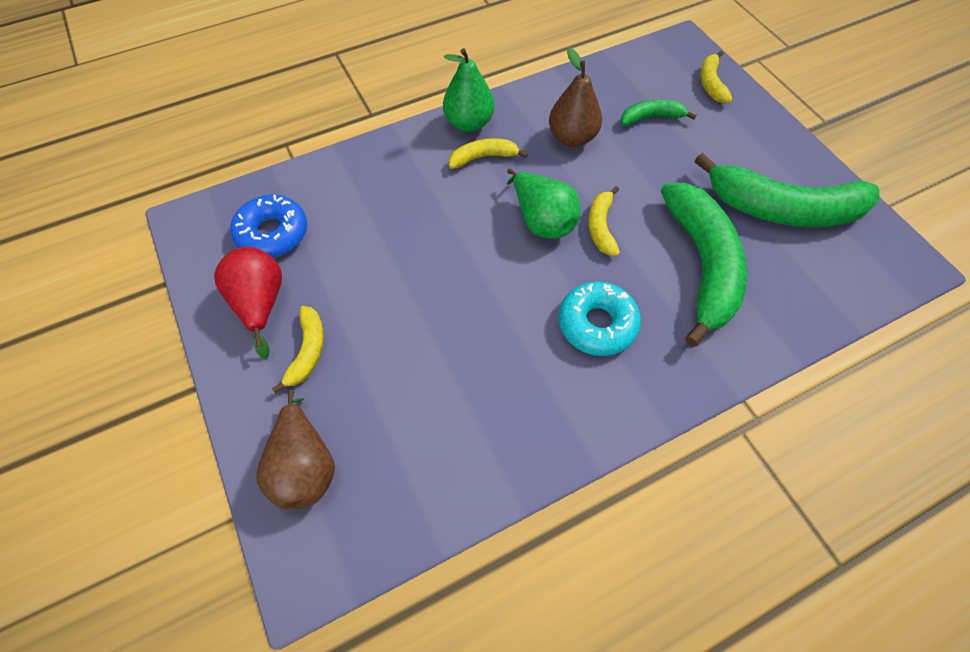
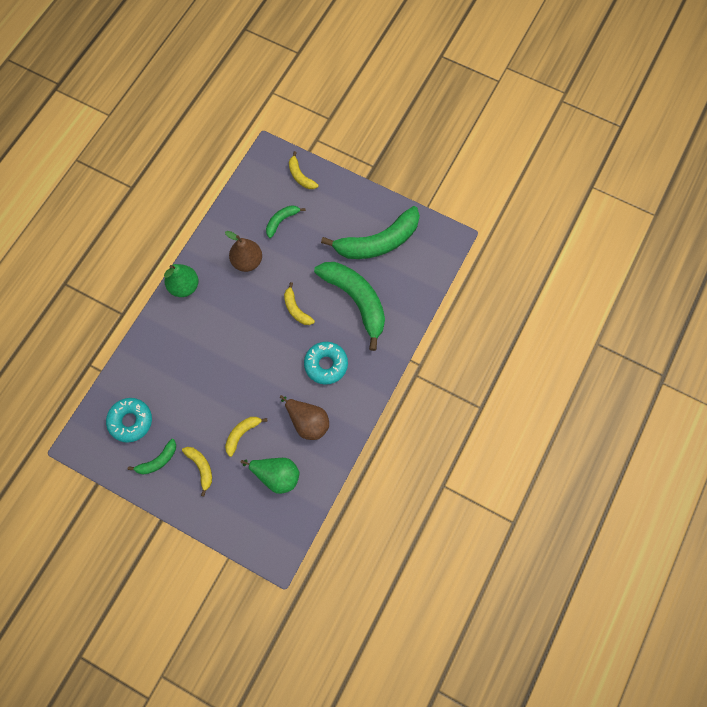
camera: 35 degrees left, 10 degrees up
(261, 303) = (157, 461): red pear -> green banana
(272, 233) = (131, 421): blue donut -> turquoise donut
(305, 466) = (242, 517): brown pear -> brown pear (307, 422)
(483, 157) = (208, 304): yellow banana -> yellow banana (242, 434)
(542, 220) = (264, 324): green pear -> green pear (276, 475)

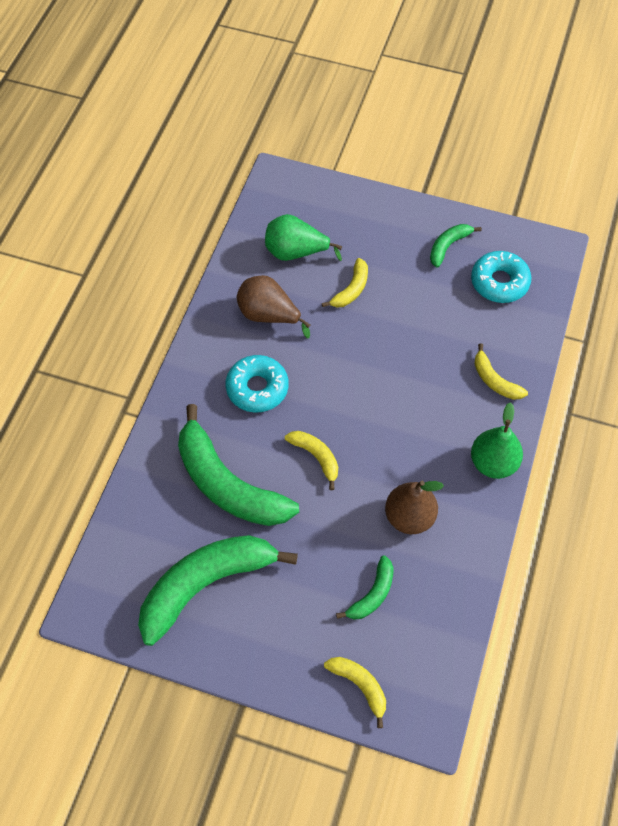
camera: 170 degrees right, 10 degrees down
(201, 468) = (392, 247): yellow banana -> yellow banana (494, 380)

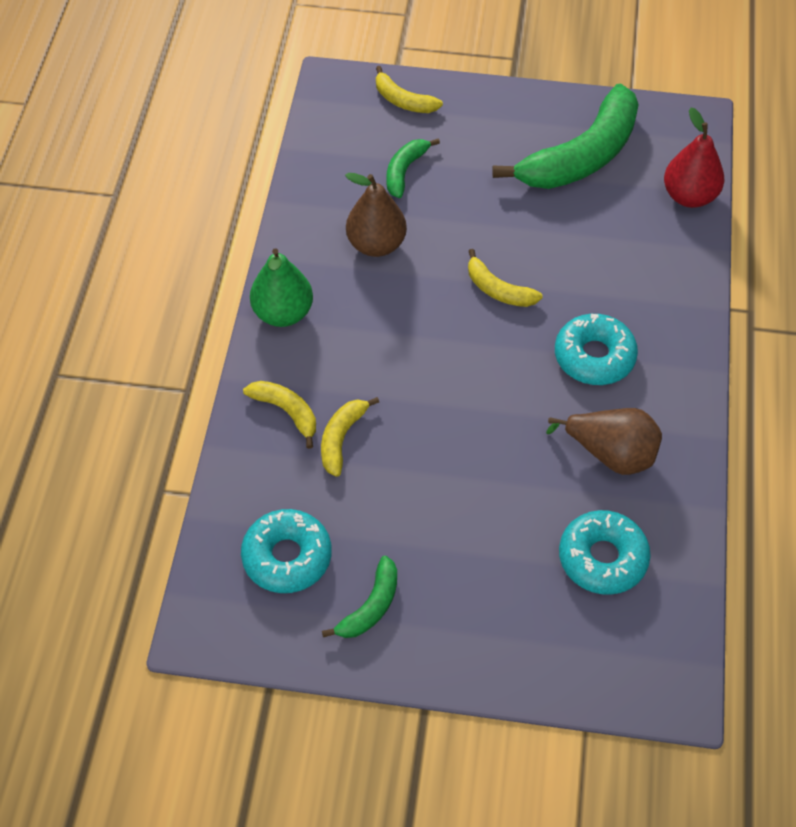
camera: 170 degrees right, 5 degrees down
(127, 523) = (689, 196): none -> red pear
(227, 483) = (593, 248): green banana -> none
(295, 252) = (602, 558): green pear -> turquoise donut
(351, 289) = (505, 511): yellow banana -> yellow banana (342, 438)

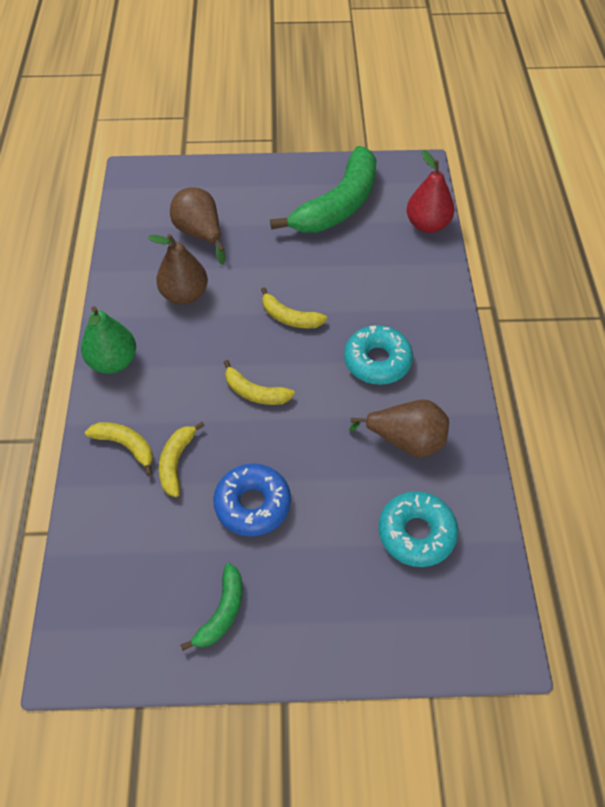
camera: 10 degrees left, 0 degrees up
(287, 557) = (141, 578): turquoise donut -> none
(403, 100) = (191, 180): yellow banana -> yellow banana (255, 392)
(405, 171) = (200, 234): green banana -> brown pear
(421, 498) = (252, 504): none -> blue donut

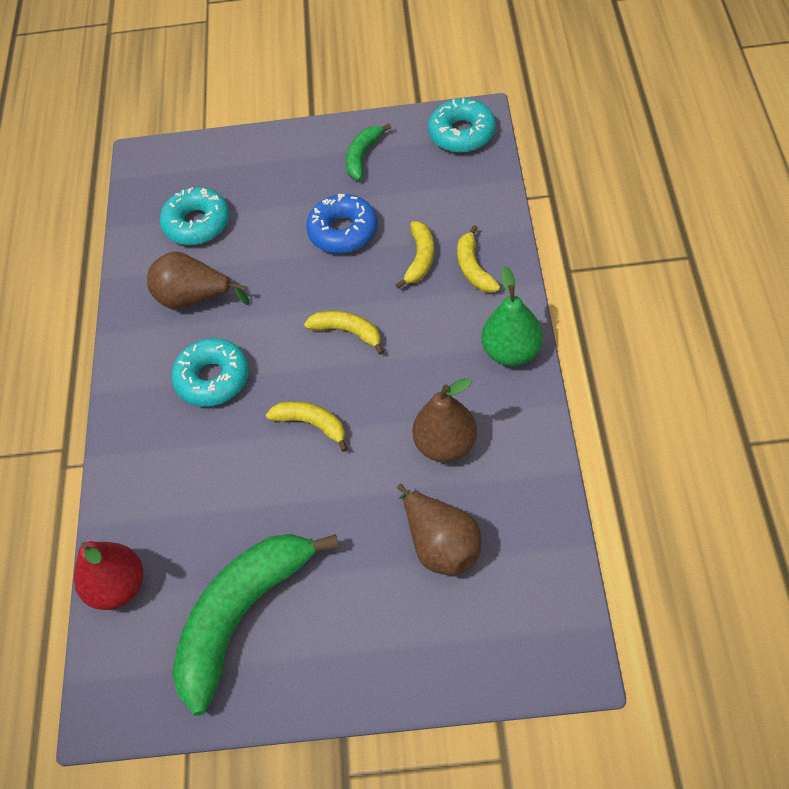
camera: 175 degrees left, 0 degrees up
(95, 635) = (462, 133): none -> turquoise donut
(126, 446) = (474, 268): yellow banana -> yellow banana turned 45 degrees clockwise

